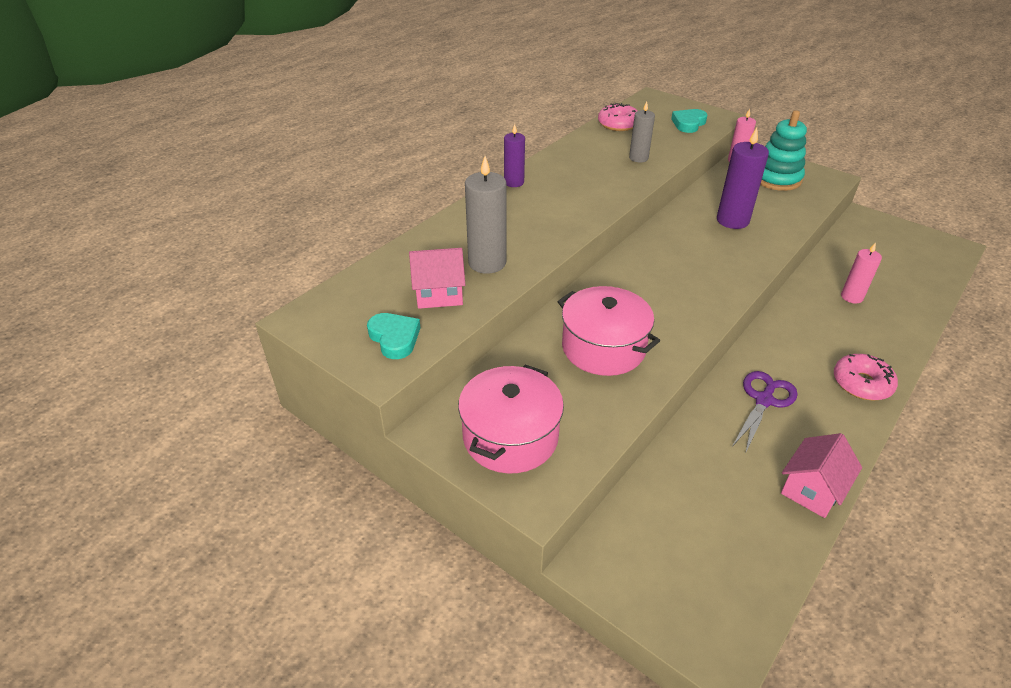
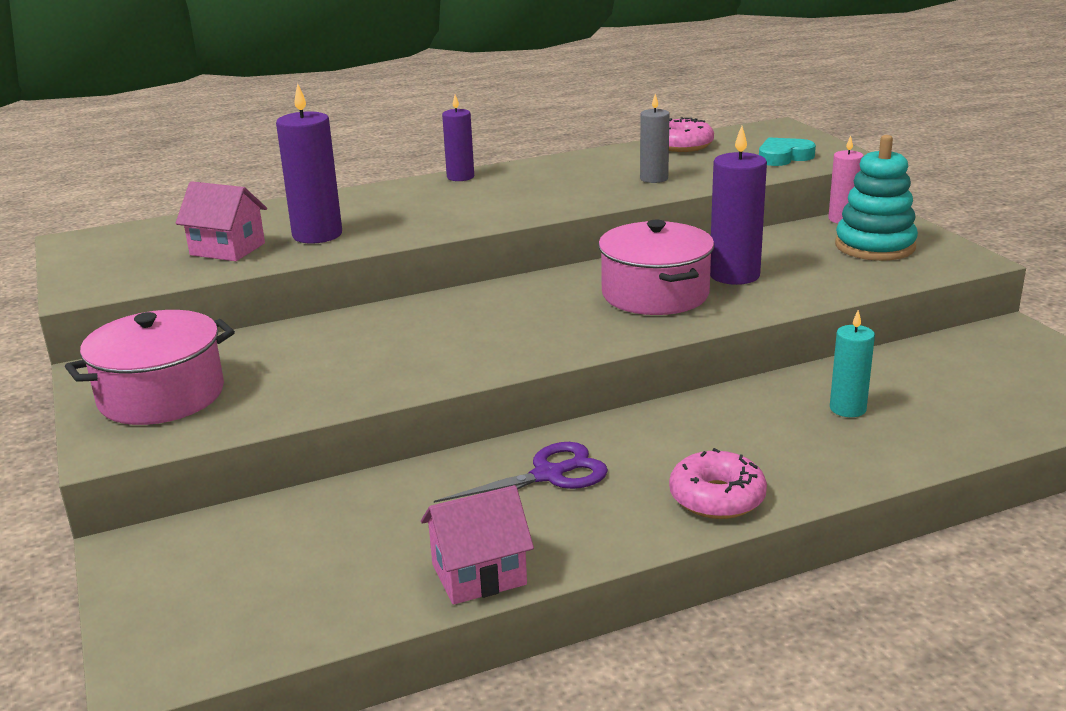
camera: 30 degrees right, 15 degrees down
(394, 338) = (131, 271): turquoise heart -> none
(487, 263) = (317, 235): grey candle -> purple candle
(603, 347) = (374, 352): pink pot -> pink pot (655, 294)
(851, 297) = (847, 409): pink candle -> turquoise candle

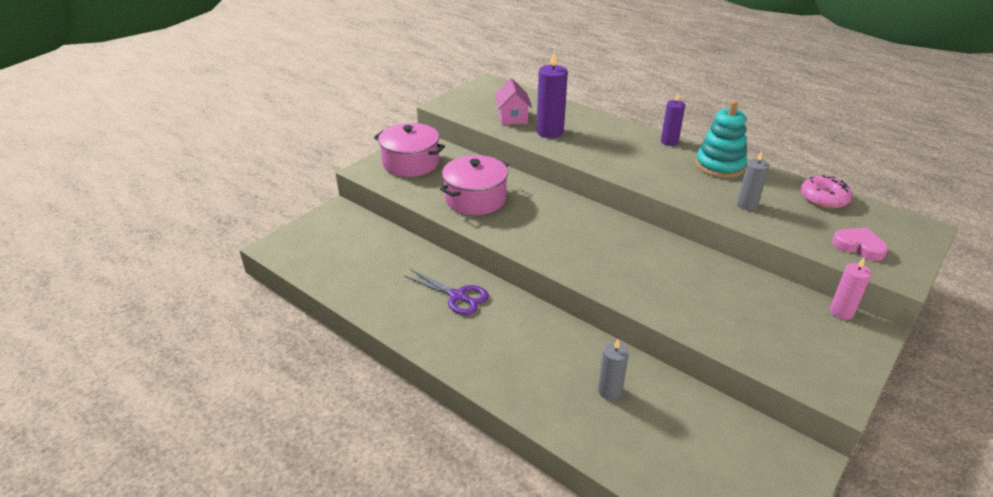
camera: 60 degrees right, 10 degrees up
(478, 574) = (367, 303): pink house -> none
(655, 294) = (632, 263): pink pot -> pink pot (475, 199)
(717, 498) = (474, 361): pink donut -> none
(734, 275) = (689, 286): purple candle -> none
(783, 157) = (858, 246): turquoise heart -> pink heart
(847, 409) = (610, 391): turquoise candle -> grey candle
(875, 246) = (808, 339): turquoise stacking toy -> turquoise stacking toy (719, 166)

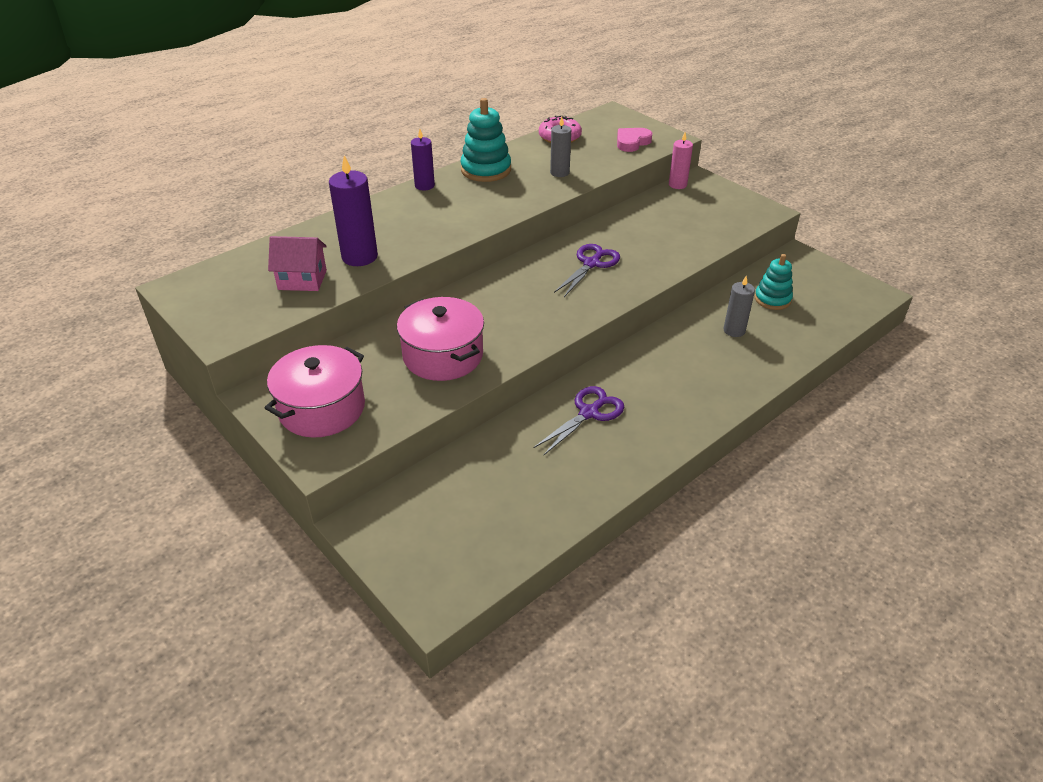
camera: 80 degrees left, 5 degrees up
(635, 259) = (591, 264): none -> purple scissors
(687, 427) = (772, 299): none -> turquoise stacking toy

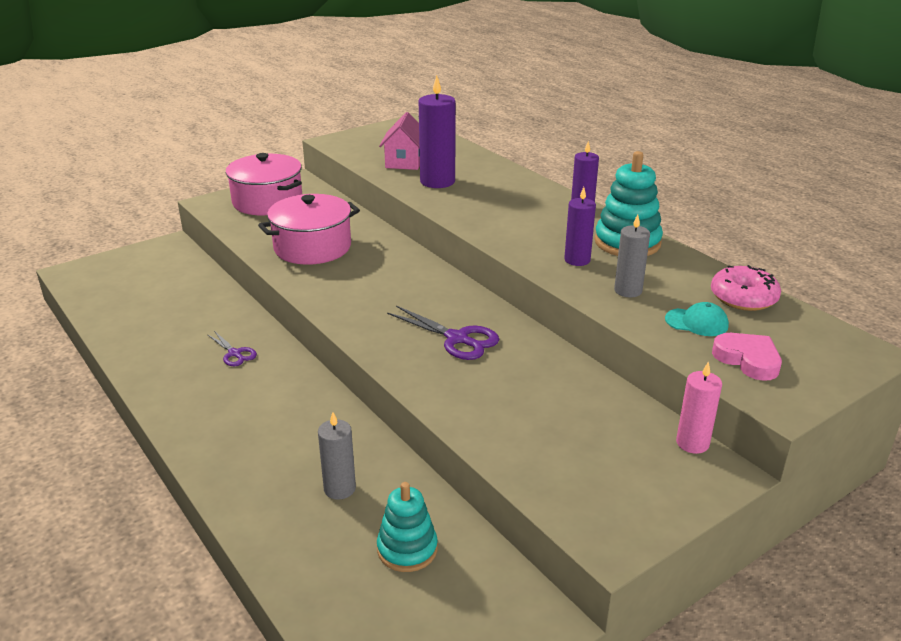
camera: 95 degrees right, 10 degrees down
(517, 189) = (577, 260): none -> purple candle
(589, 413) = (234, 354): purple scissors -> purple scissors, size x0.60
(595, 153) = (696, 322): none -> turquoise cap

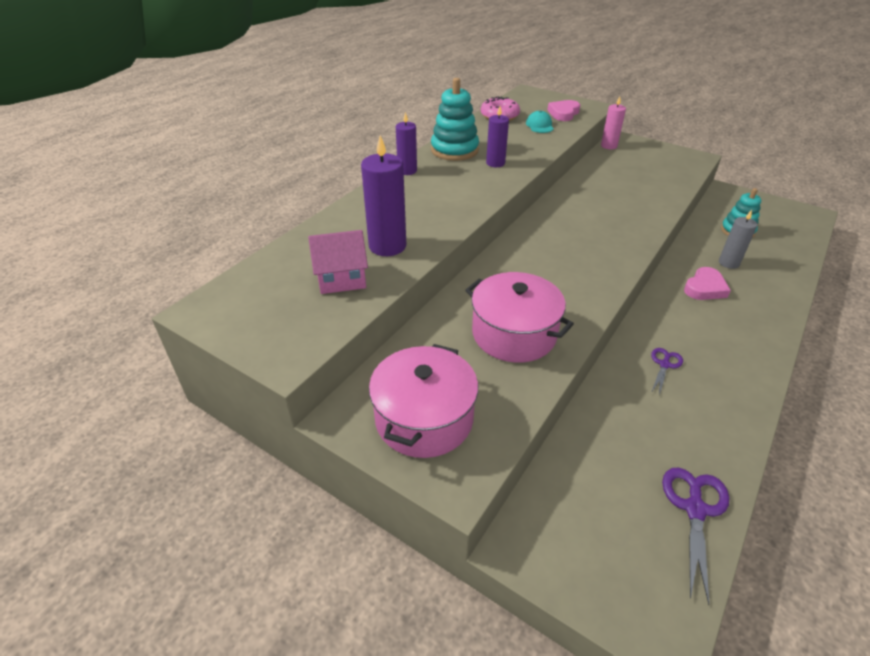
camera: 110 degrees left, 10 degrees up
(310, 437) = (705, 288): none -> pink heart
(457, 339) = (588, 221): purple scissors -> purple scissors (695, 509)
(628, 291) = (522, 144): grey candle -> none

